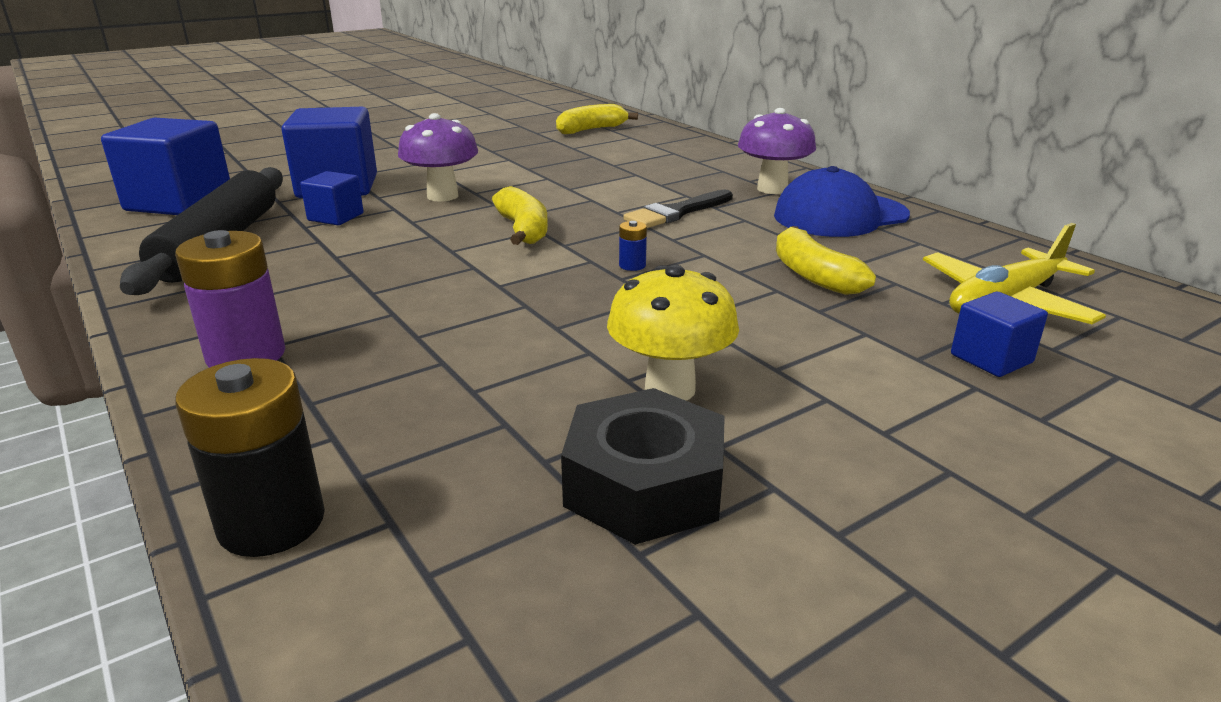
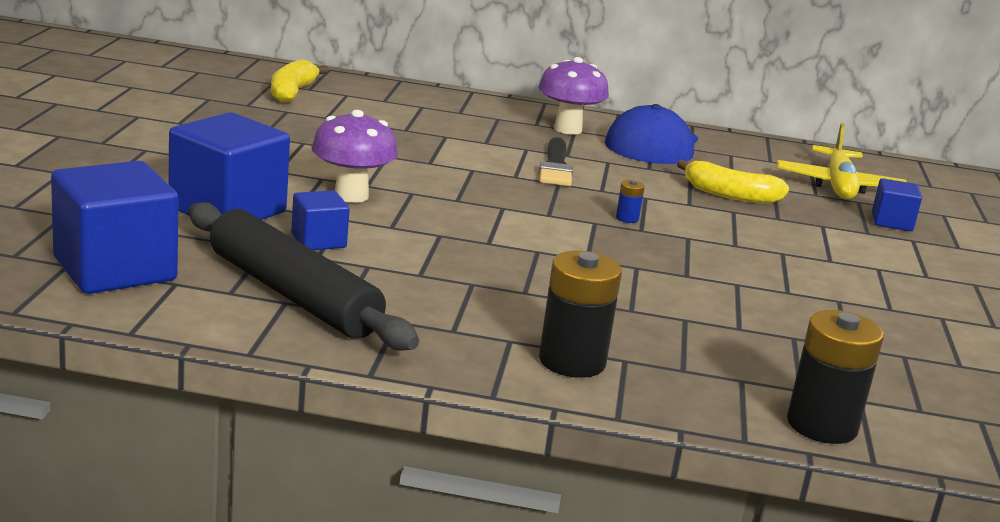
camera: 50 degrees left, 5 degrees down
(246, 355) = (572, 361): purple battery -> black battery
(523, 230) = (493, 210): yellow banana -> none
(644, 485) = (904, 338): black nut -> none
(670, 389) = (815, 289): yellow mushroom -> none

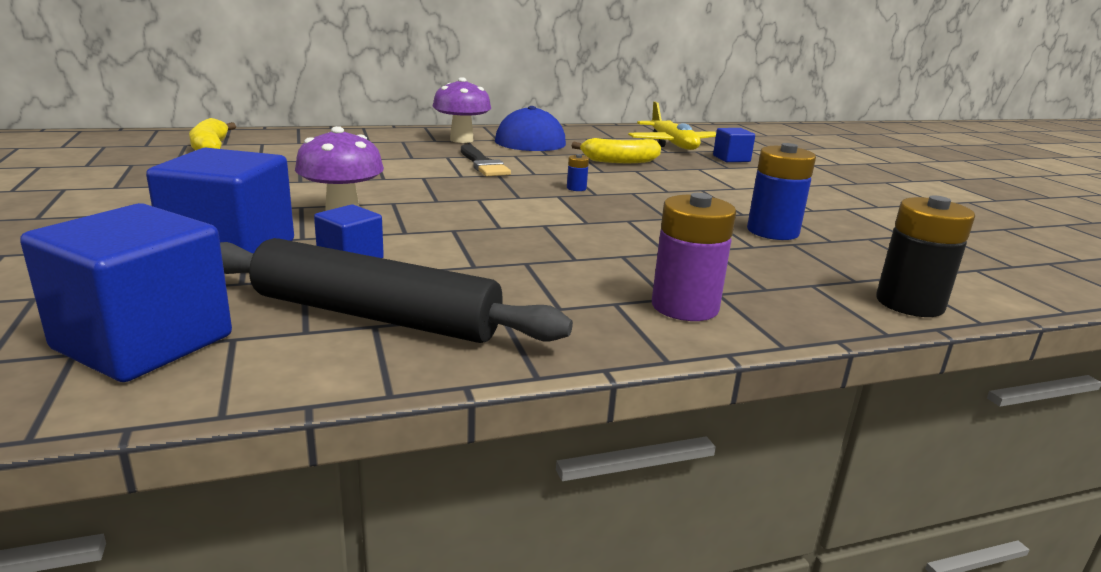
camera: 25 degrees left, 0 degrees up
(572, 361) = (684, 306): black battery -> purple battery
(790, 319) = (772, 231): none -> blue battery

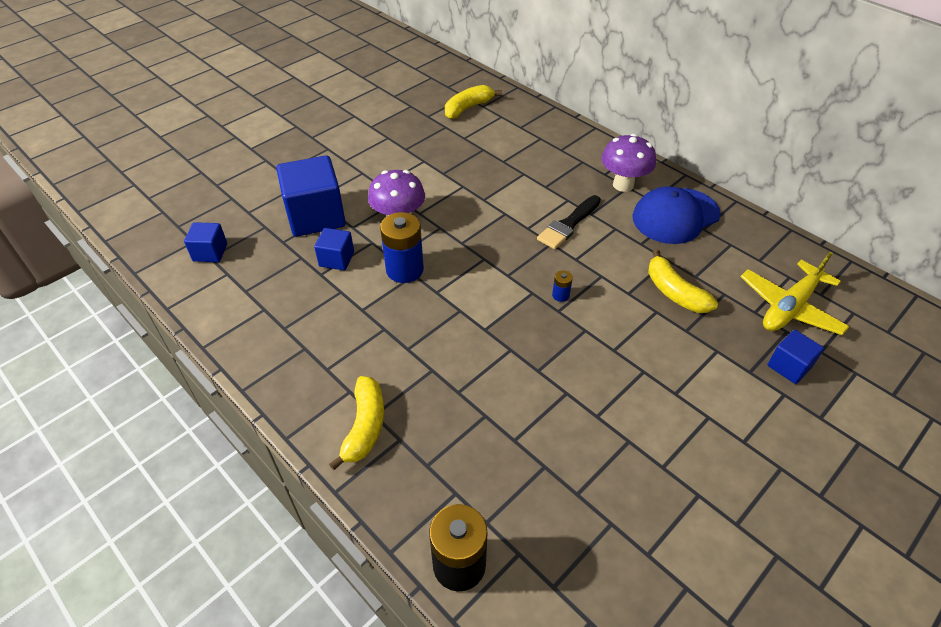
camera: 65 degrees right, 25 degrees up
(143, 342) = (210, 252): blue cube -> blue cube, size x0.51
(375, 316) = (273, 304): black rolling pin -> none
(684, 306) = (364, 427): purple battery -> yellow banana
(772, 231) = (564, 446): blue battery -> blue battery (404, 270)

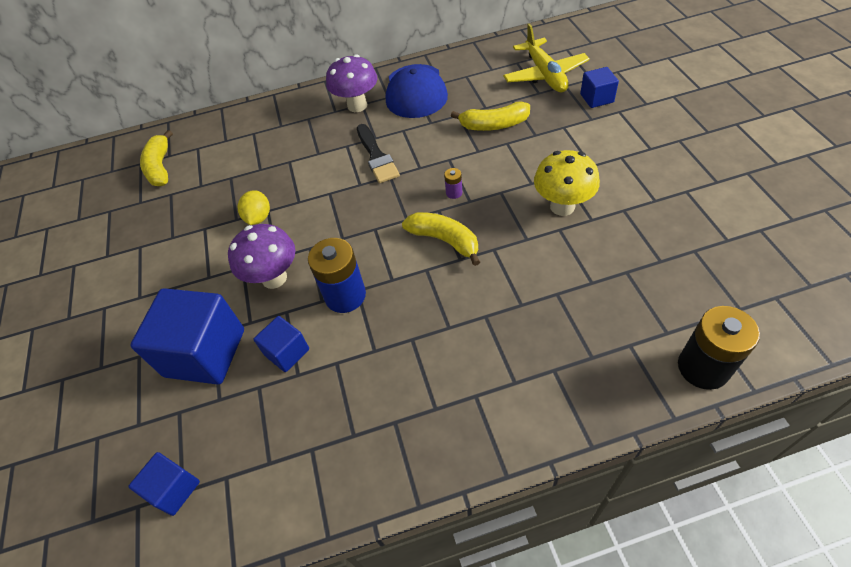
camera: 55 degrees left, 5 degrees up
(364, 427) = (526, 395): yellow banana -> yellow banana (445, 240)
(452, 184) = (258, 218): none -> yellow lemon
(560, 295) = (454, 193): blue battery -> purple battery
(598, 385) = (562, 206): none -> yellow mushroom

